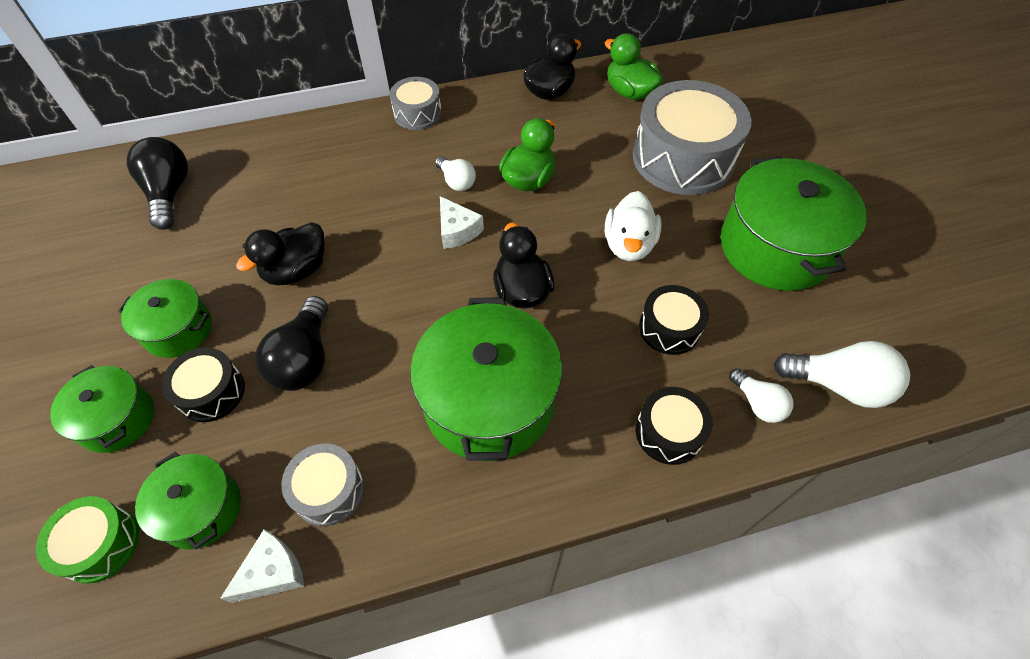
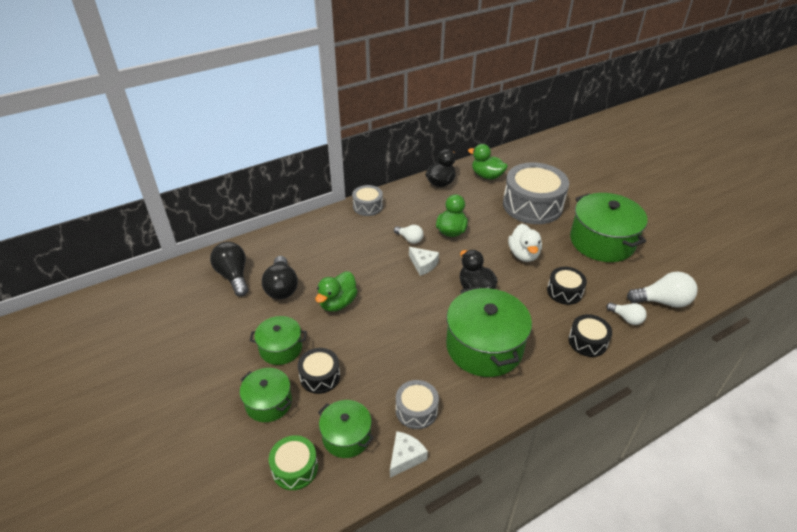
camera: 15 degrees left, 15 degrees down
(296, 270) = (337, 303): black duck -> green duck
(304, 359) = (367, 348): black light bulb -> black light bulb (282, 287)

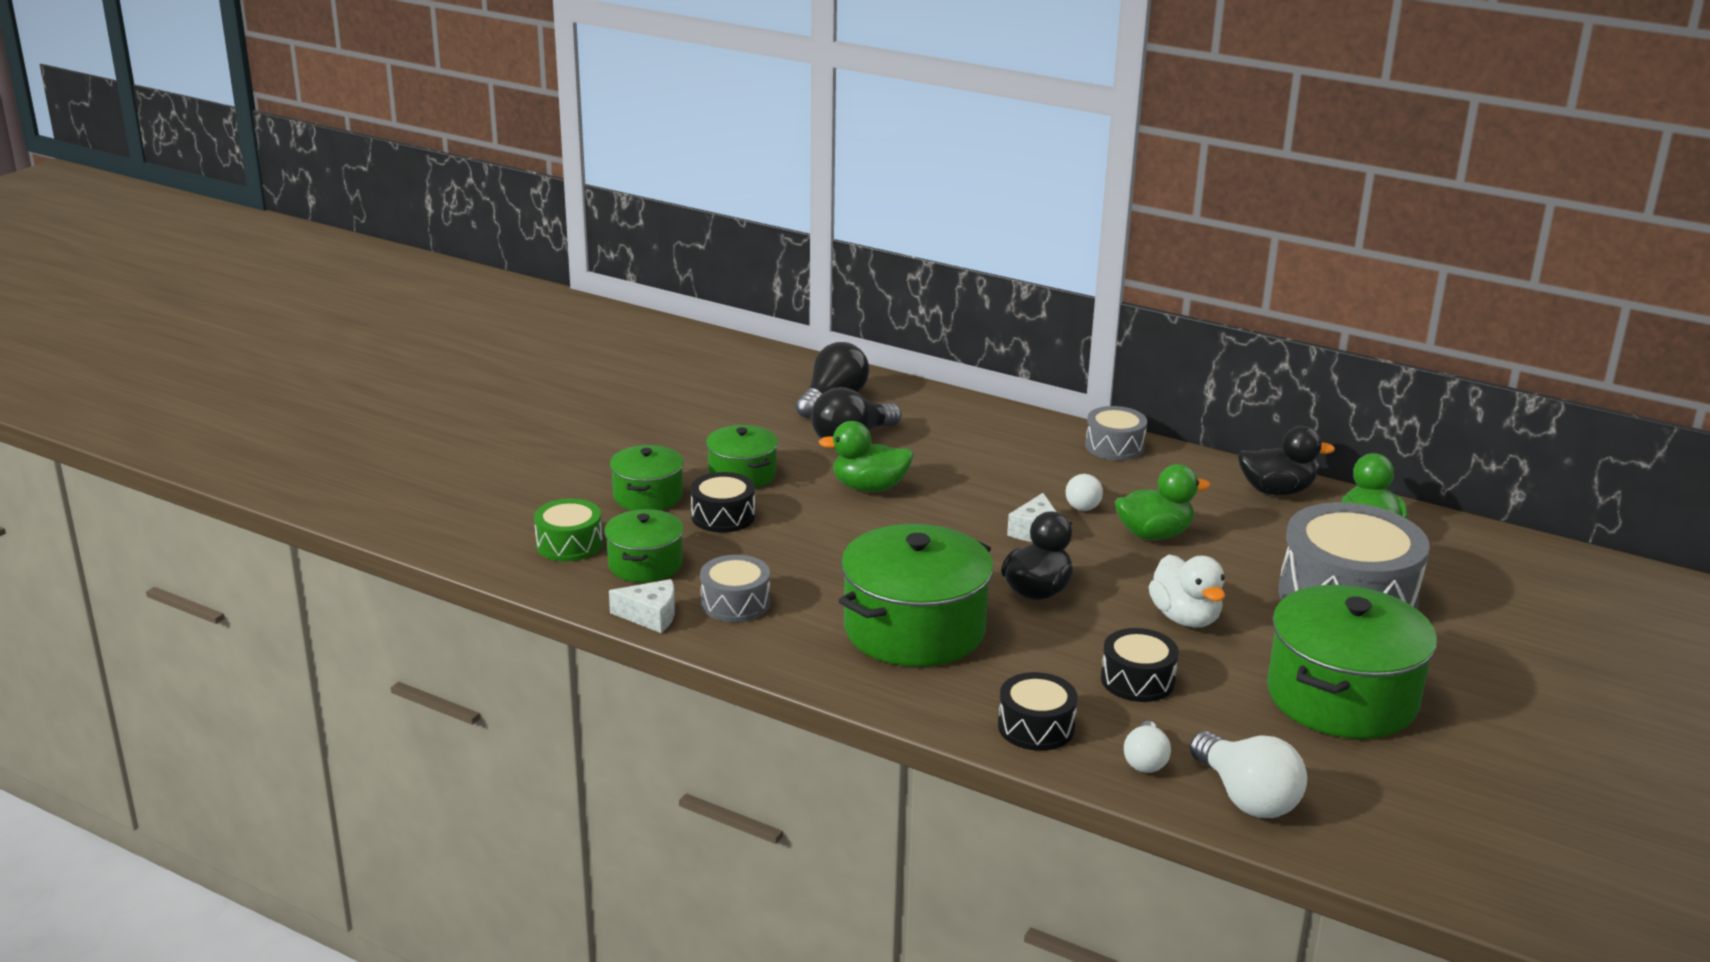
camera: 60 degrees right, 15 degrees down
(523, 254) = (1185, 618): white duck -> white duck turned 75 degrees counterclockwise

